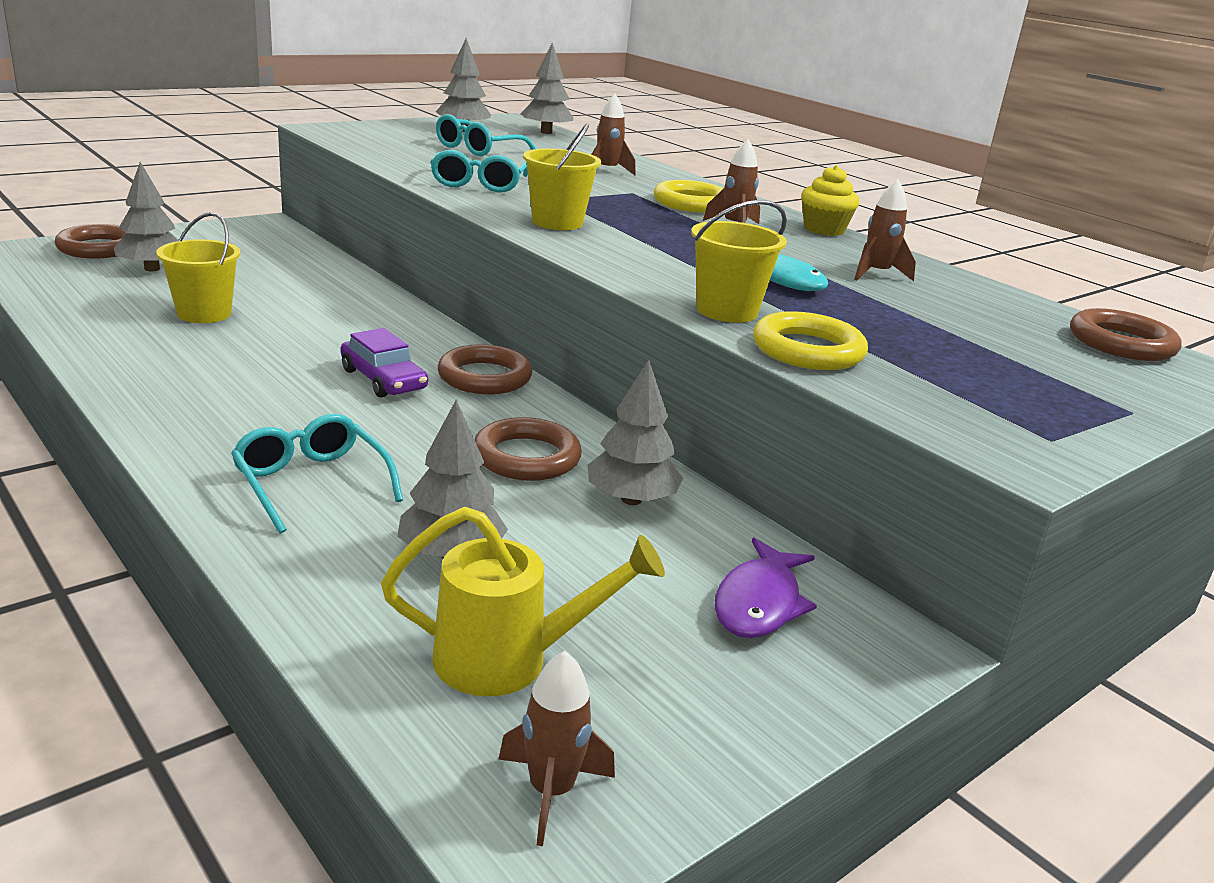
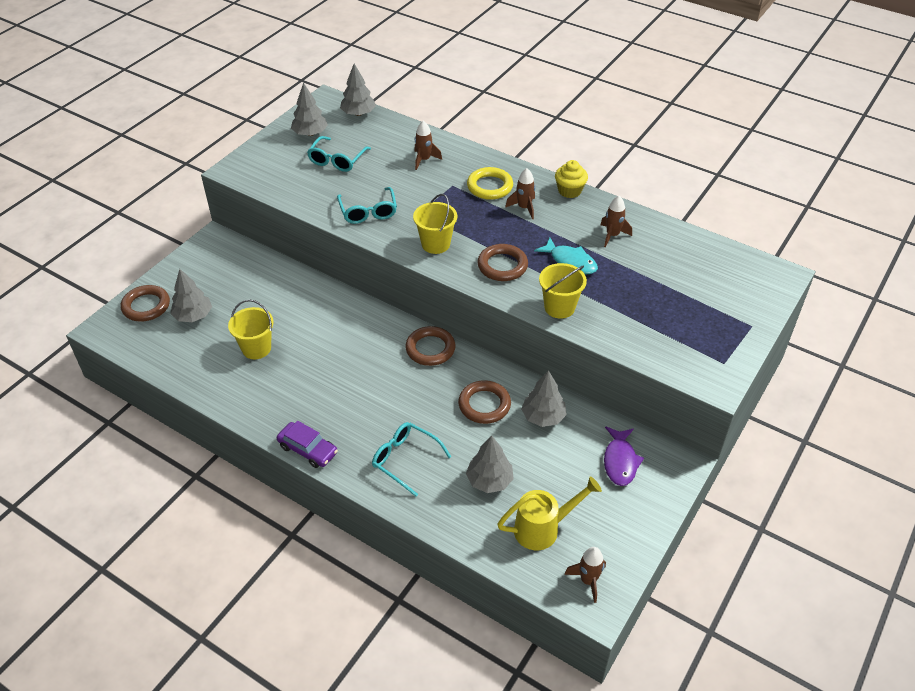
camera: 15 degrees left, 20 degrees up
(383, 379) = (384, 370): purple car -> purple car (308, 449)
(807, 350) = (608, 330): yellow ring -> none
(1121, 343) = (738, 262): brown ring -> brown ring (502, 266)

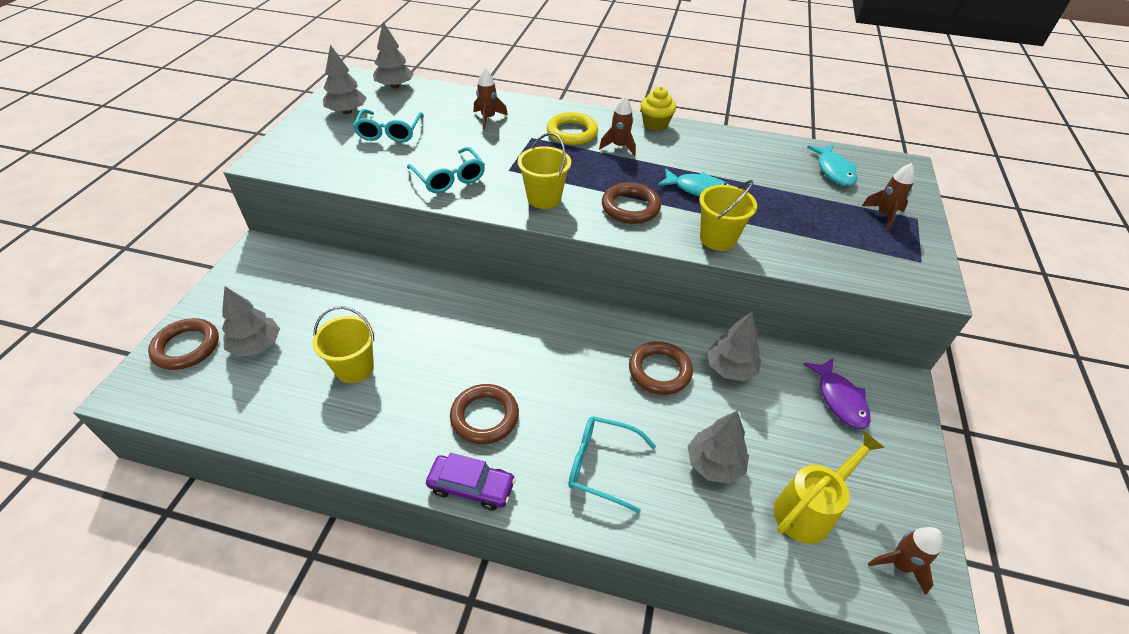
camera: 20 degrees left, 0 degrees up
(430, 349) = (567, 320): brown ring -> brown ring (485, 416)
(612, 235) = (724, 157): brown rocket -> brown rocket (884, 215)
(707, 267) = (834, 171): none -> turquoise fish

